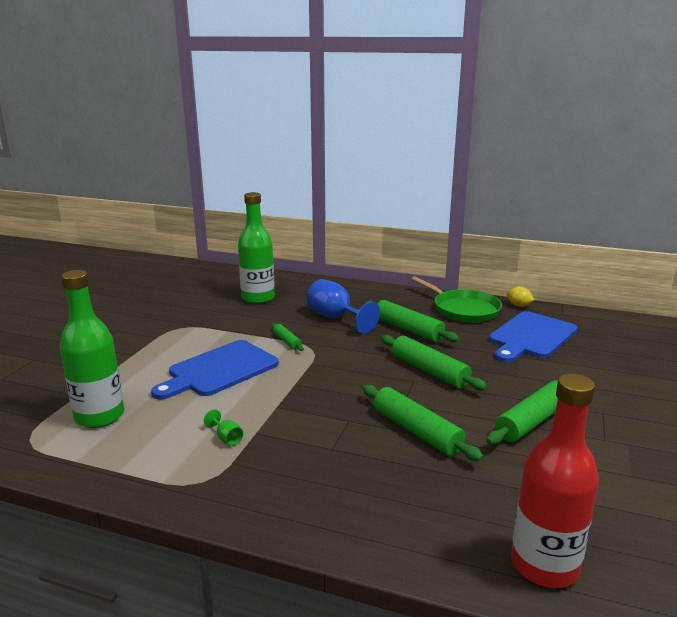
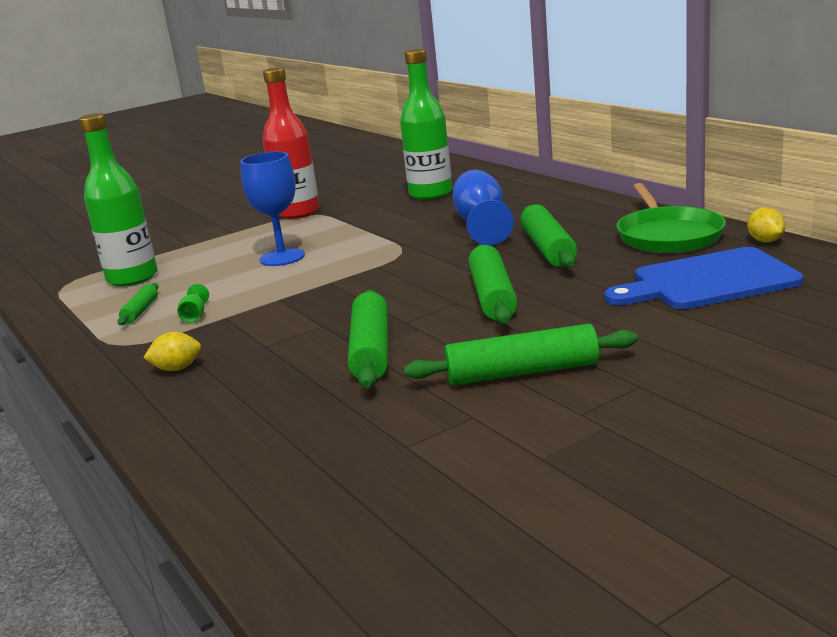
camera: 40 degrees right, 0 degrees up
(220, 370) = (282, 257): blue cutting board -> blue goblet
(287, 341) = (388, 241): green rolling pin -> green rolling pin (140, 311)
(291, 489) = (177, 369): none -> yellow lemon
(544, 565) = (279, 499): red bottle -> red bottle (298, 213)

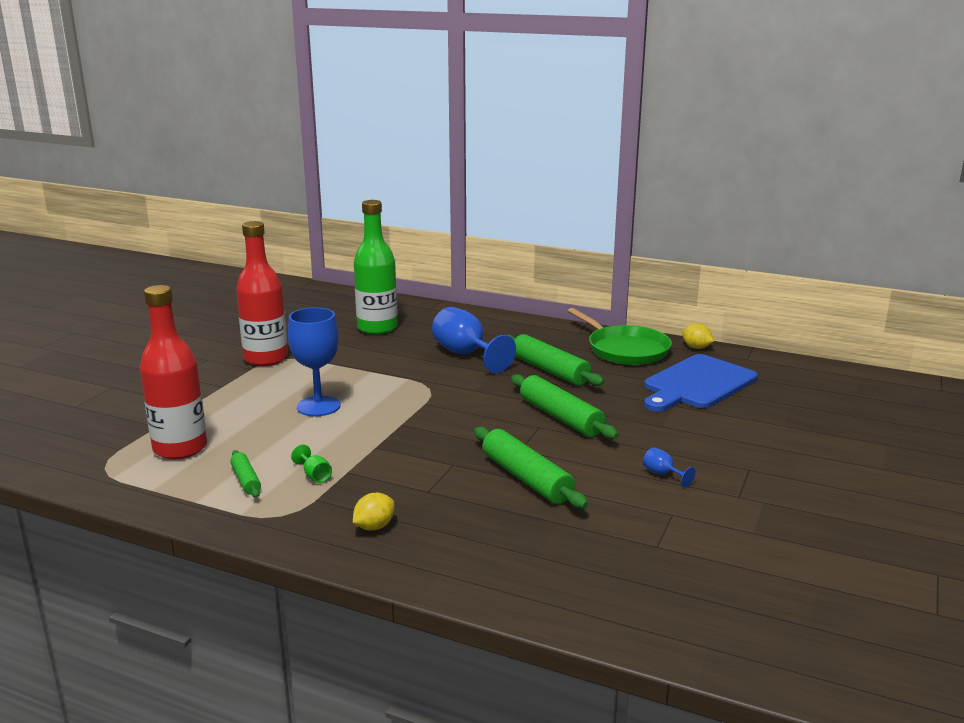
camera: 35 degrees left, 0 degrees up
(132, 278) = (180, 448): green bottle -> red bottle
(522, 372) = (662, 474): green rolling pin -> blue goblet

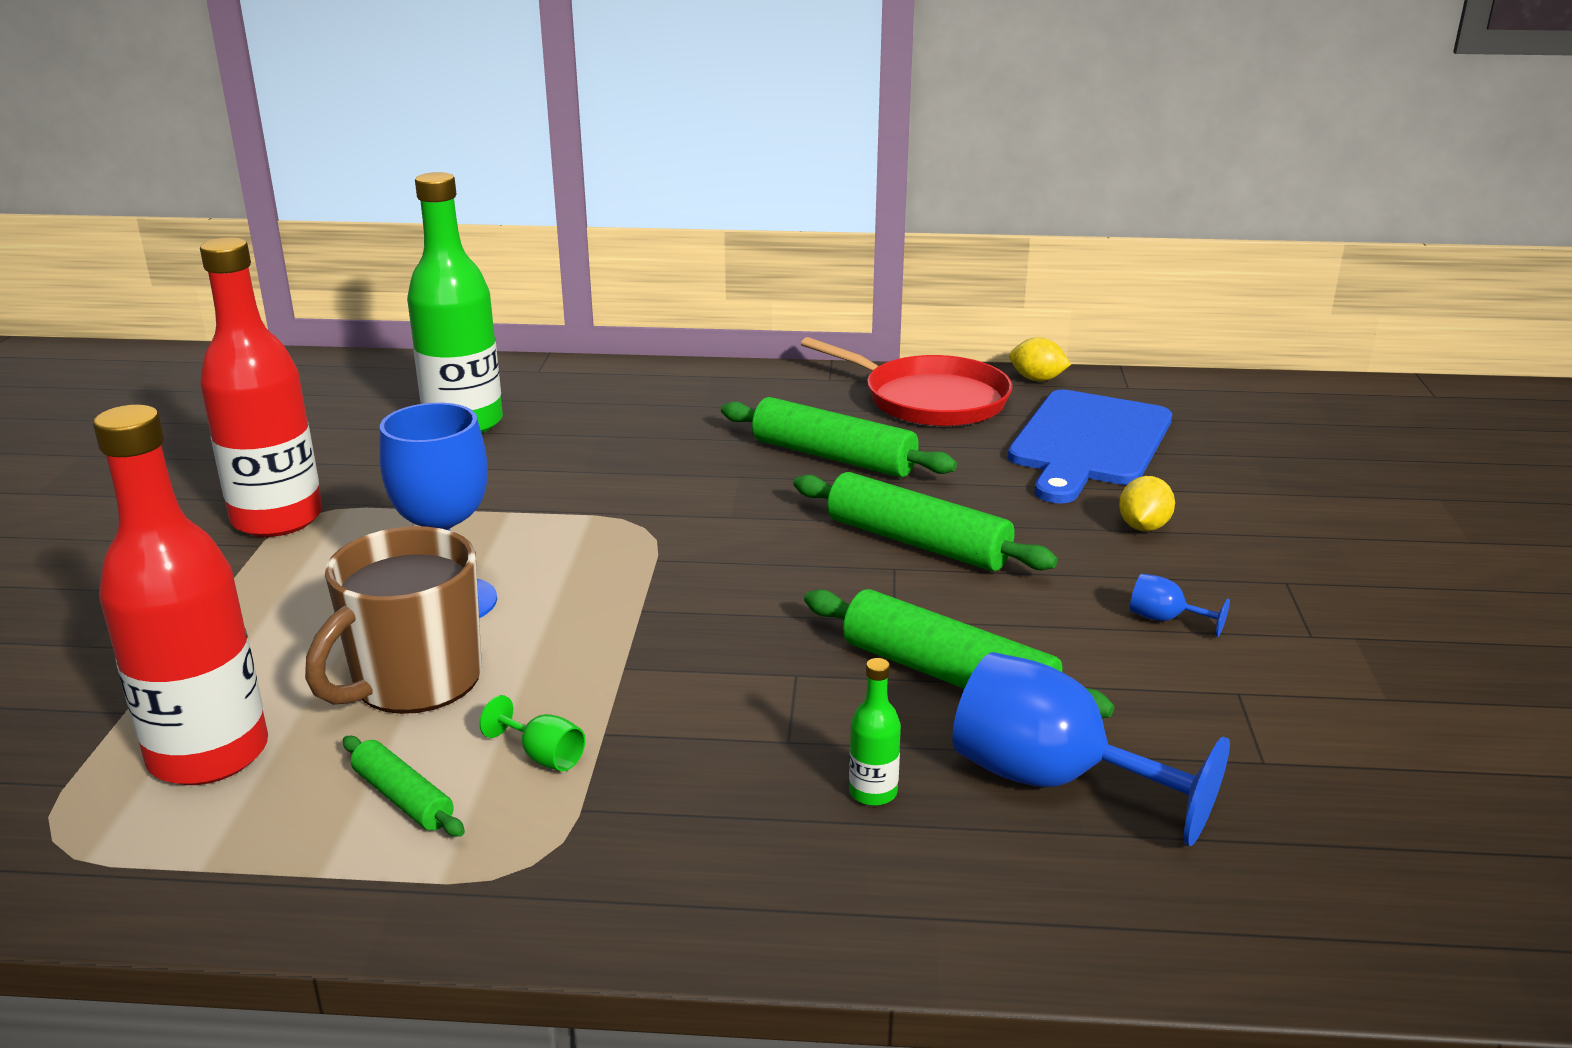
camera: 20 degrees left, 5 degrees up
(280, 436) = (414, 681): none -> brown mug
(374, 527) = (740, 844): yellow lemon -> yellow lemon (1143, 527)
(450, 519) = (873, 792): none -> green bottle
(466, 354) = (665, 450): blue goblet -> blue goblet (1052, 780)
(625, 349) = (929, 400): green pan -> red pan

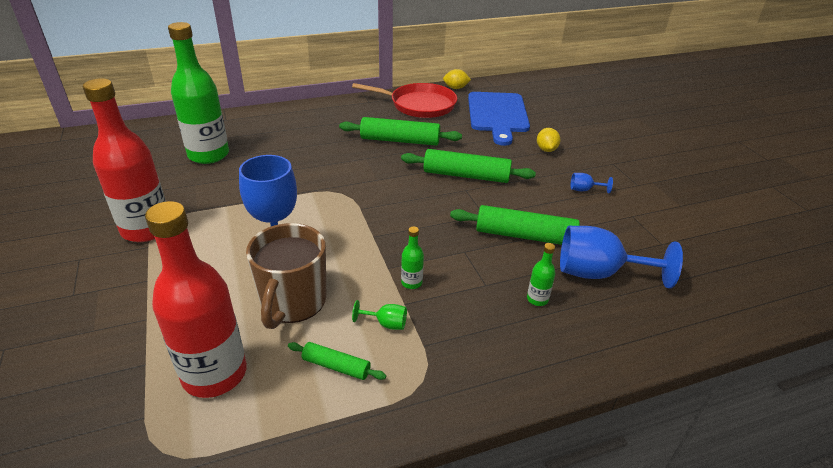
camera: 25 degrees left, 10 degrees up
(647, 702) = (411, 282): none -> green bottle

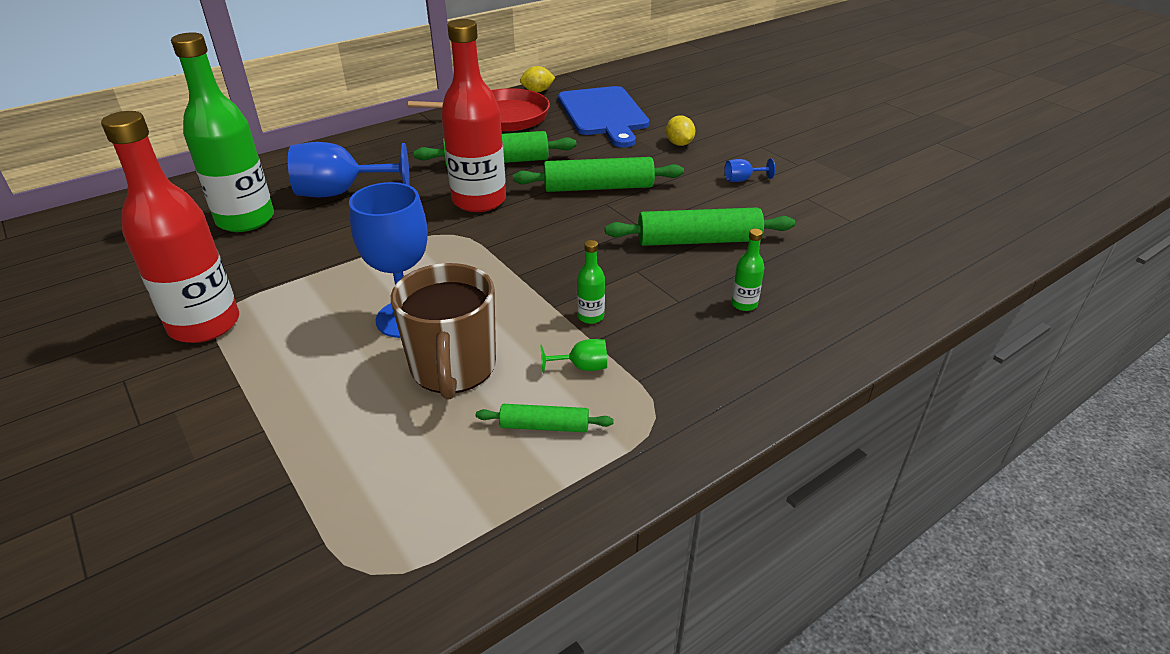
camera: 15 degrees left, 0 degrees up
(214, 374) = (393, 470): red bottle -> red bottle (479, 201)
(598, 273) = (797, 264): blue goblet -> blue goblet (341, 193)

